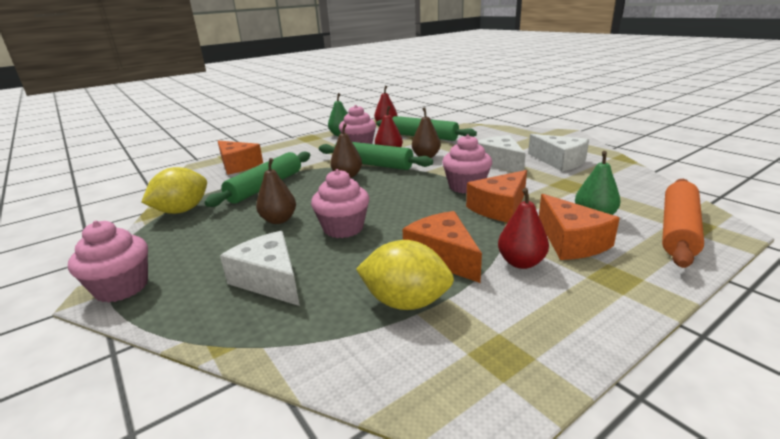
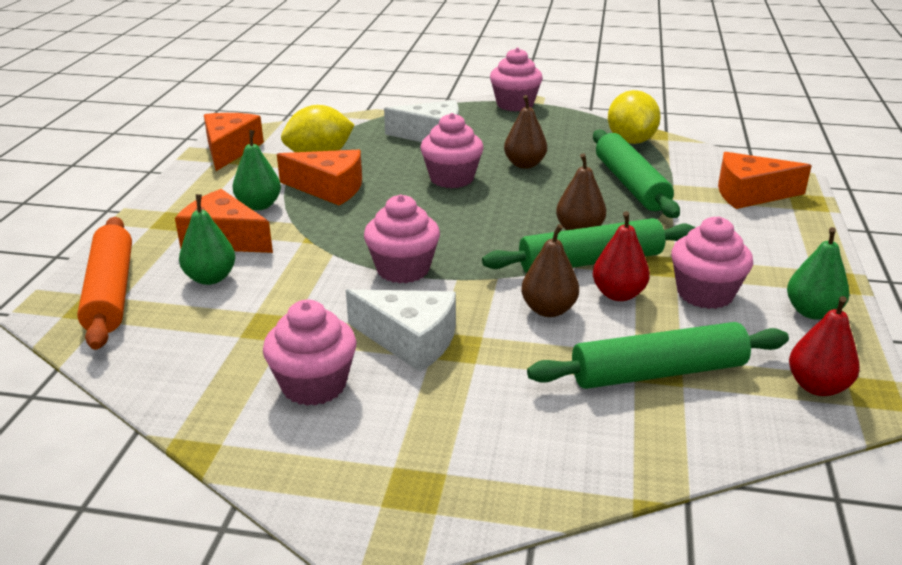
camera: 135 degrees right, 5 degrees up
(499, 207) = (328, 252): orange cheese -> orange cheese (230, 150)
(521, 262) = (259, 205): red pear -> green pear
(559, 161) = (314, 385): white cheese -> pink cupcake

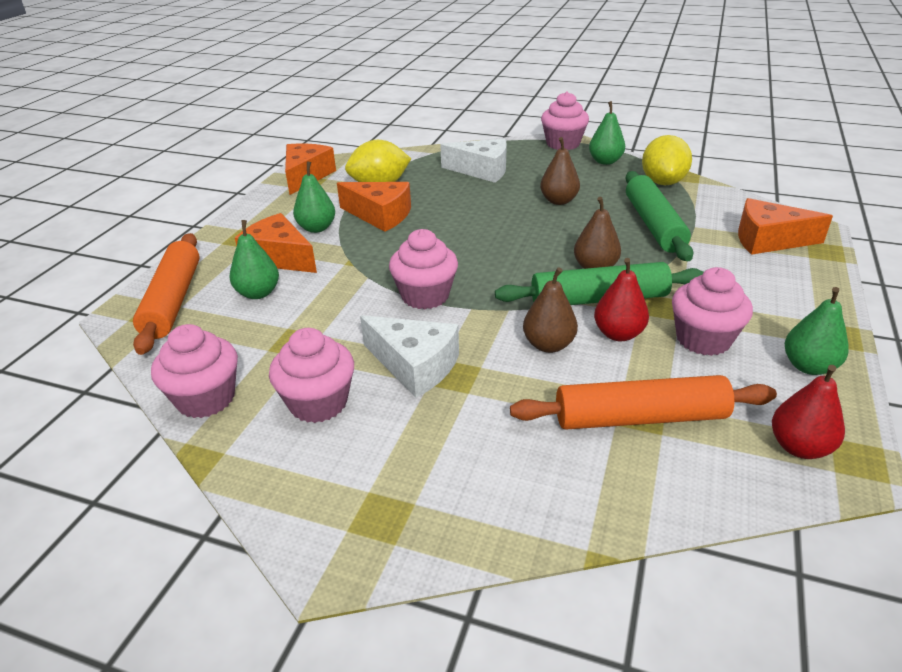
camera: 10 degrees right, 5 degrees up
(451, 178) = (489, 211): pink cupcake -> pink cupcake (206, 398)
(565, 121) = (605, 161): none -> green pear
(658, 372) = (640, 417): green rolling pin -> orange rolling pin

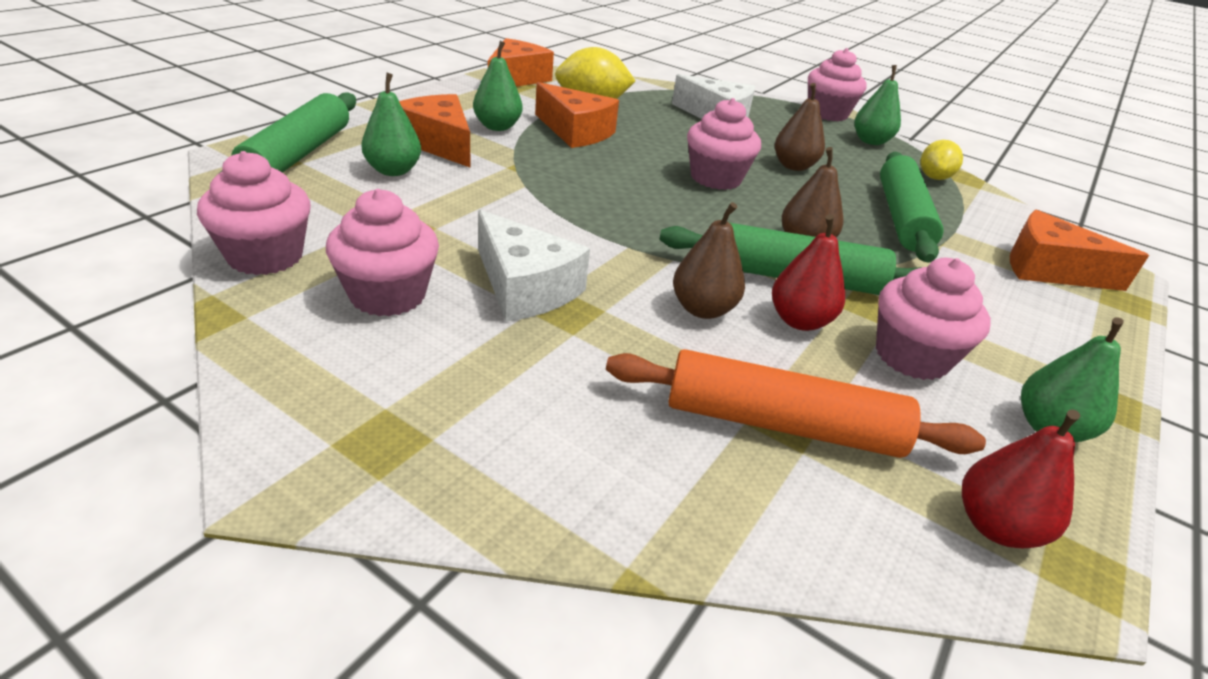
camera: 10 degrees right, 0 degrees up
(173, 301) = (297, 155): orange rolling pin -> green rolling pin
(425, 296) = (580, 220): pink cupcake -> pink cupcake (715, 178)
(663, 182) = (934, 177): yellow lemon -> yellow lemon, size x0.64

